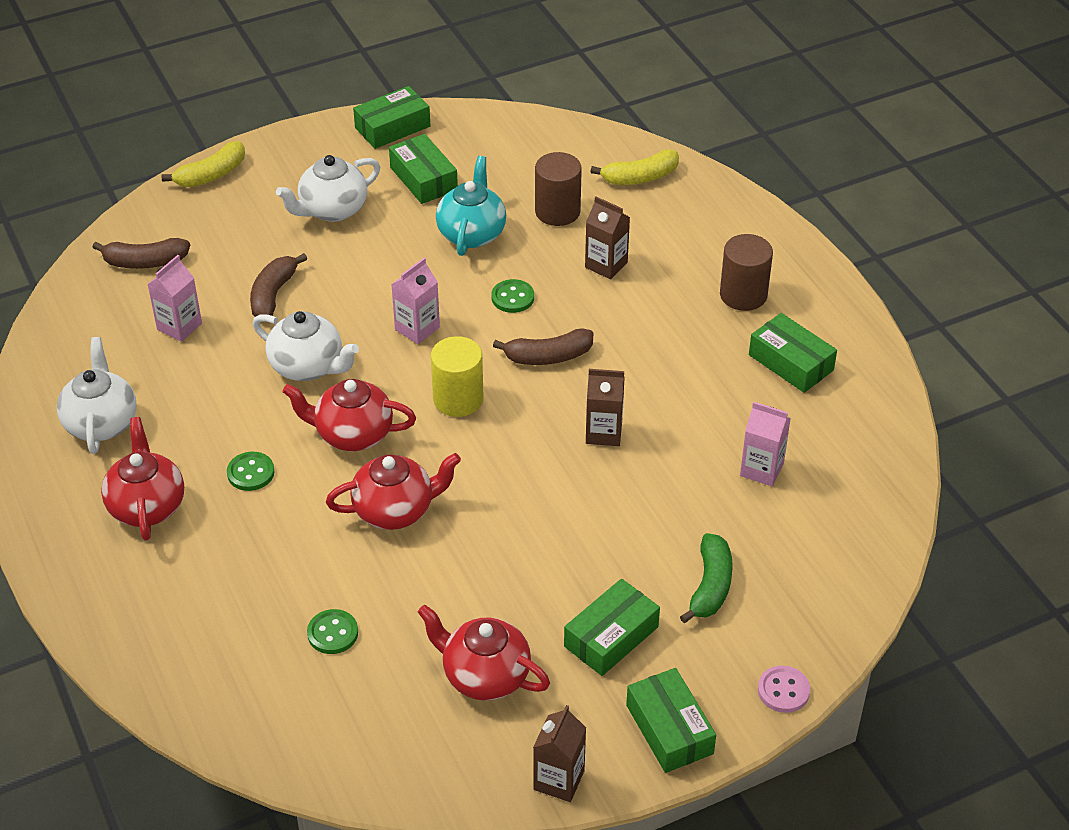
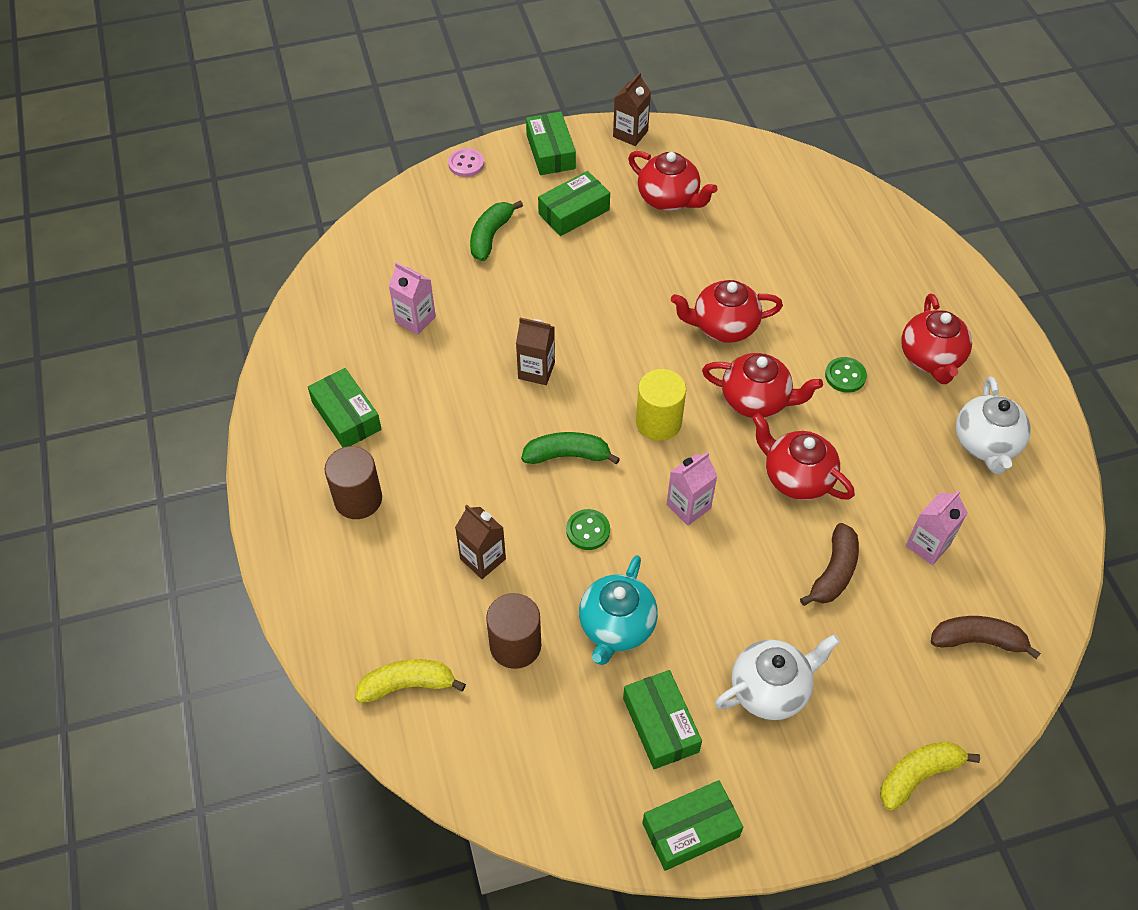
camera: 170 degrees left, 10 degrees up
(308, 366) = (797, 477): white teapot -> red teapot
(332, 633) = (776, 240): green button -> none
(548, 357) = (567, 455): brown banana -> green banana

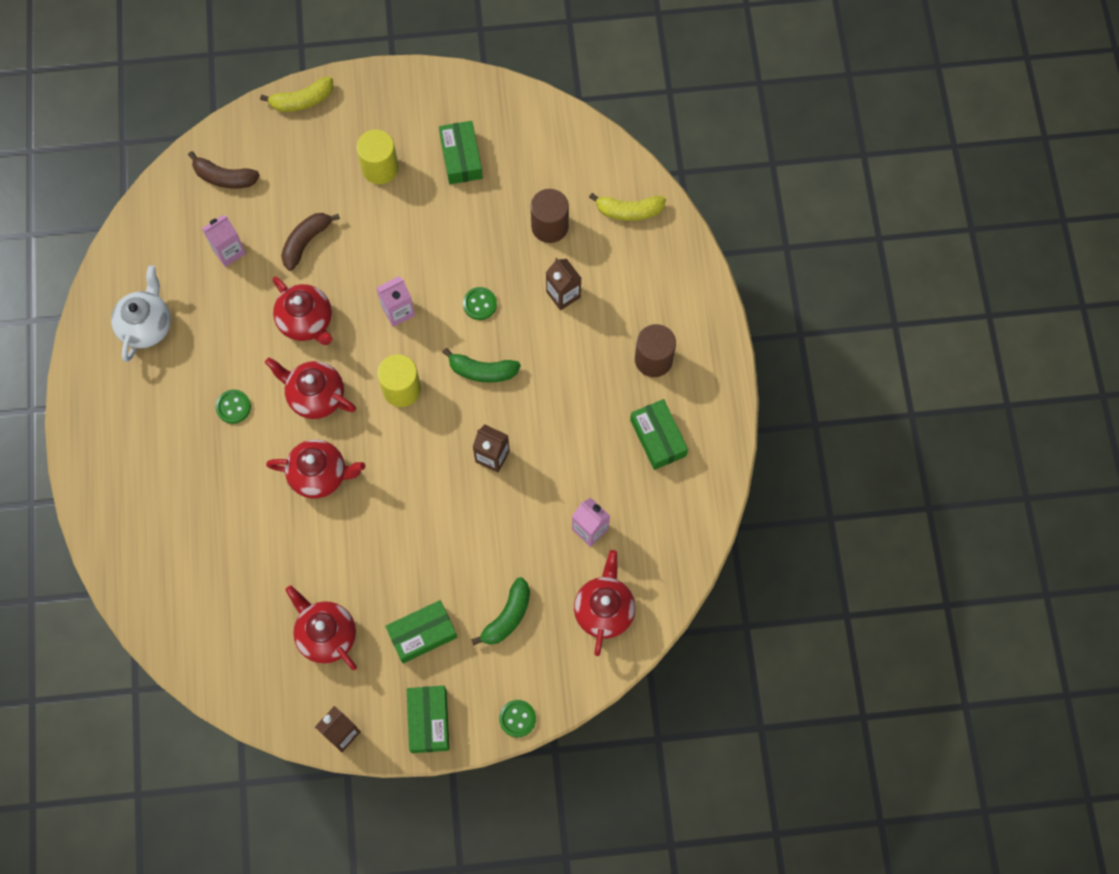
camera: 170 degrees left, 15 degrees up
(466, 164) = (517, 718): pink button -> green button
(616, 626) = (475, 228): turquoise teapot -> none
(690, 830) = (458, 92): green box -> none
(770, 689) = (380, 168): white teapot -> yellow cylinder
(930, 358) = (154, 412): red teapot -> red teapot (604, 610)

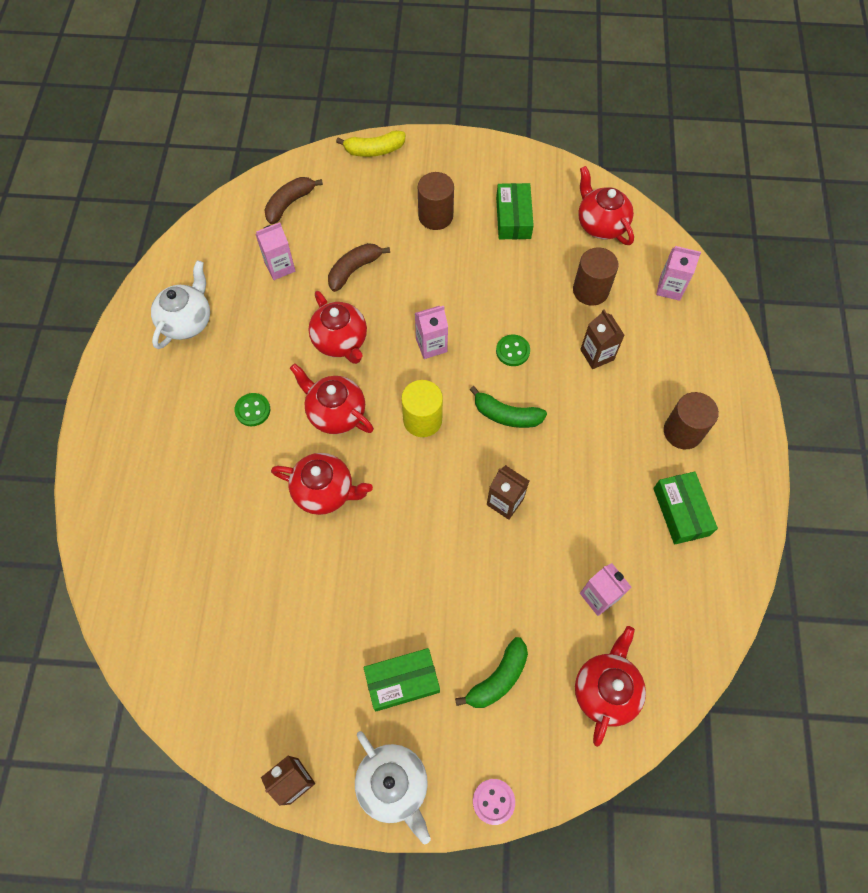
camera: 10 degrees right, 5 degrees down
(224, 177) = (290, 203): brown banana -> brown banana turned 105 degrees clockwise
(326, 635) = (299, 663): red teapot -> red teapot (601, 224)
(380, 168) = (435, 216): yellow cylinder -> brown cylinder
(429, 721) = (393, 785): green box -> white teapot
(517, 718) = (493, 801): green button -> pink button
(629, 211) = (670, 288): yellow banana -> pink carton

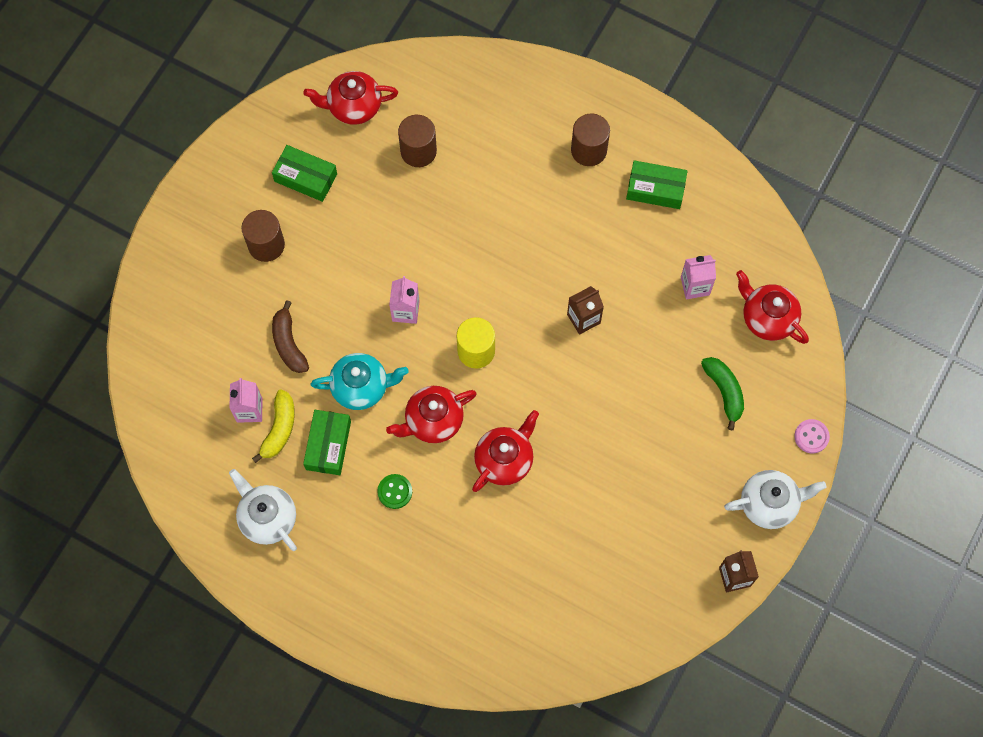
camera: 65 degrees left, 5 degrees up
(290, 203) = (177, 372): brown banana -> none
(340, 341) = (361, 387): red teapot -> turquoise teapot
(374, 150) = (155, 266): yellow banana -> yellow banana (279, 429)
(402, 681) = (695, 464): green box -> green box (328, 445)
(506, 415) = (505, 280): green banana -> none
(512, 351) = (446, 245): green button -> none
(597, 355) = (485, 179): brown carton -> none
(670, 288) = (450, 86): pink carton -> none

